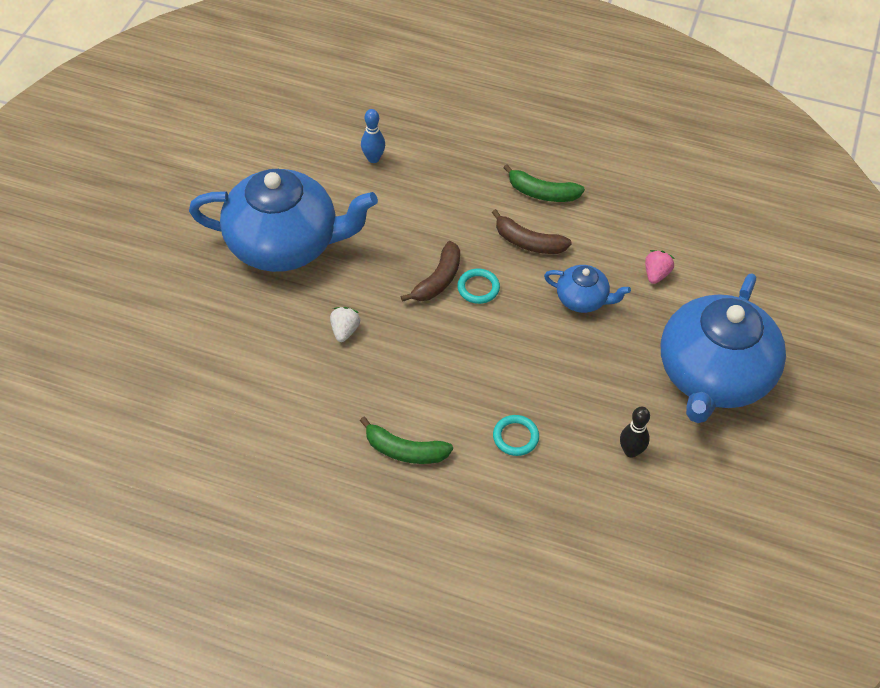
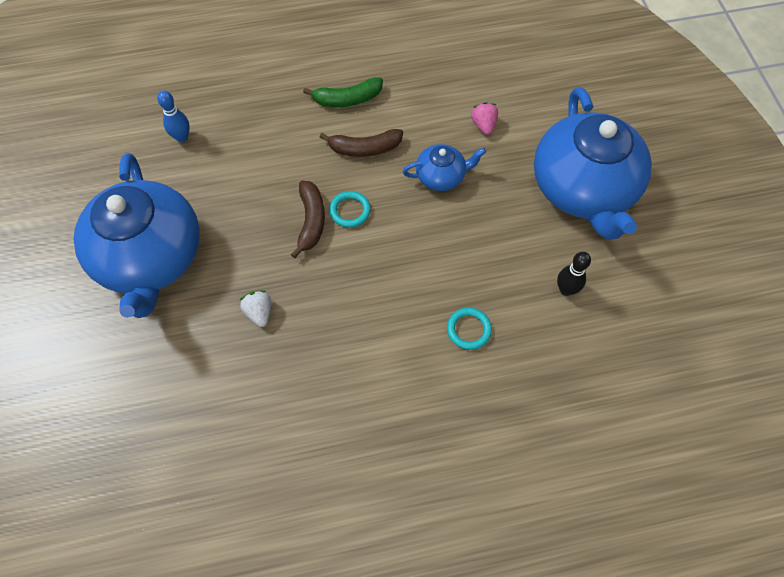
camera: 30 degrees left, 10 degrees up
(285, 244) = (151, 258): blue teapot -> blue teapot turned 105 degrees clockwise
(405, 450) = (385, 396): green banana -> none

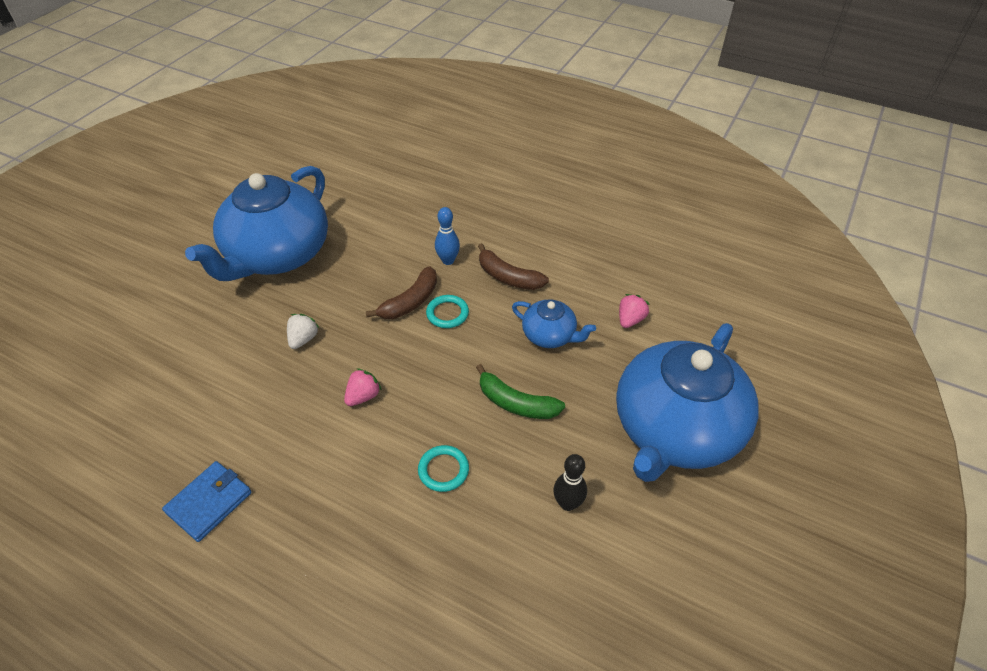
camera: 40 degrees right, 15 degrees down
(182, 137) = (385, 193): blue bowling pin -> blue bowling pin (448, 260)
(332, 484) = (209, 502): none -> blue wallet
(347, 99) = (532, 235): green banana -> green banana (516, 403)
(357, 321) = (363, 396): none -> pink strawberry

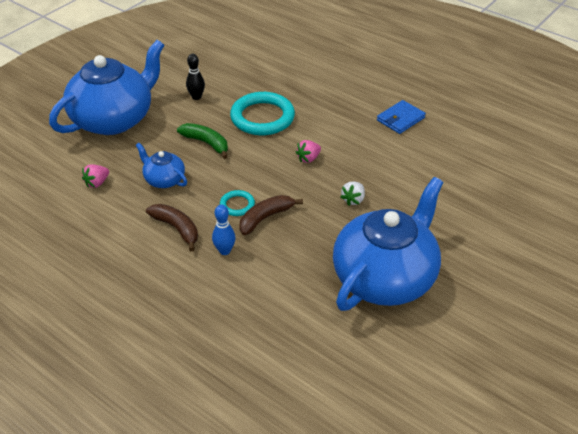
camera: 170 degrees left, 5 degrees down
(443, 470) = (262, 117): turquoise ring -> turquoise ring, size x2.08

